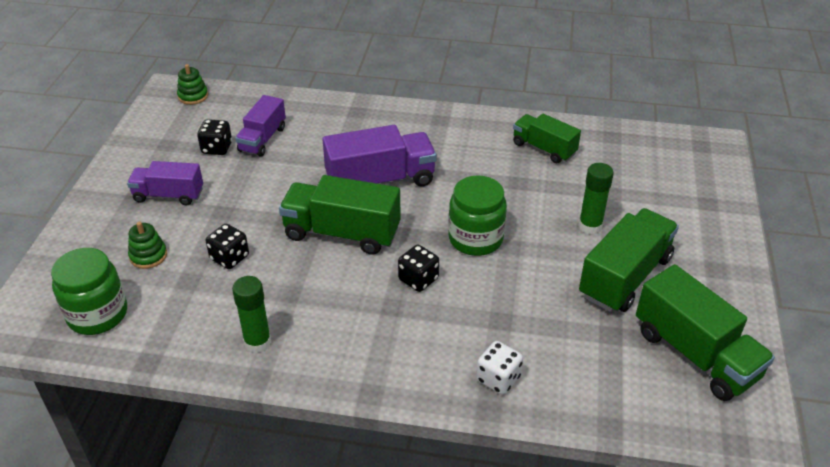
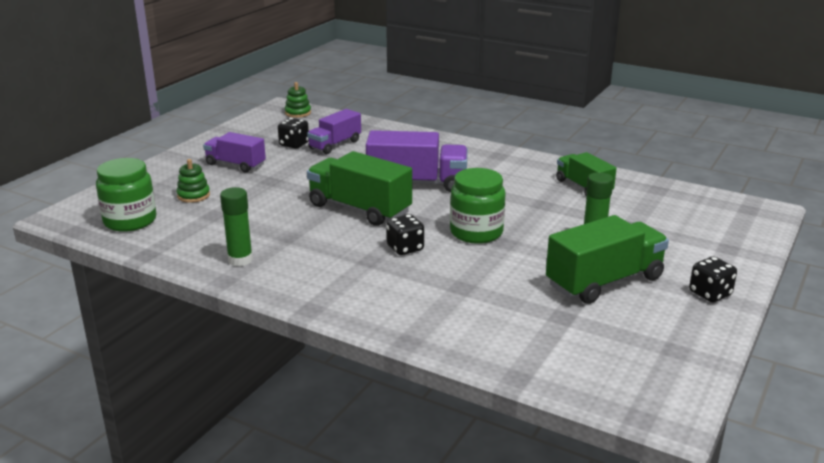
camera: 20 degrees right, 15 degrees down
(229, 258) = (256, 207): black dice -> black dice (710, 293)
(498, 379) = (431, 323): white dice -> none
(695, 354) = (640, 347): green truck -> none

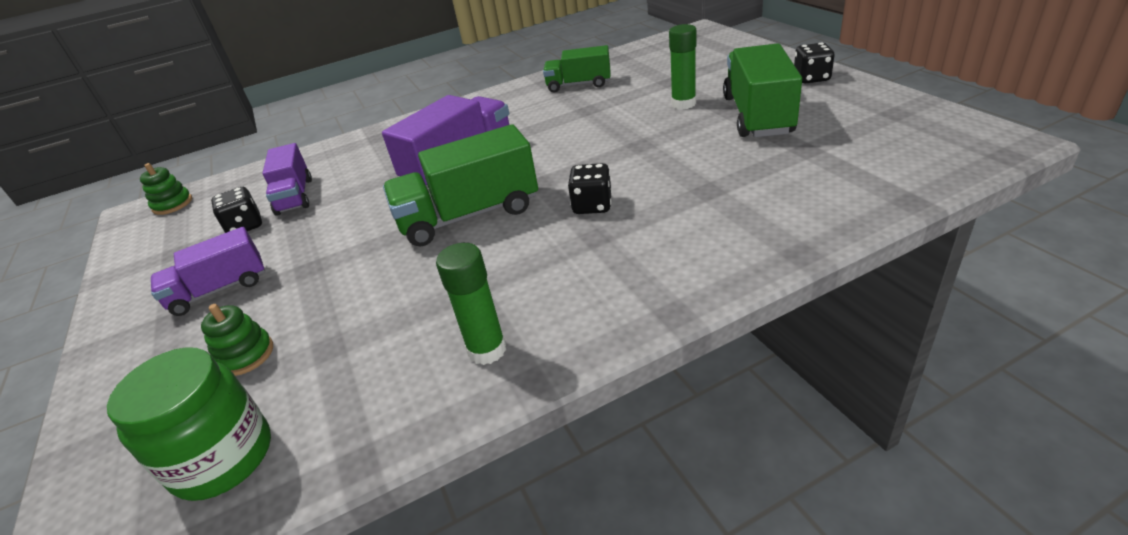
camera: 50 degrees left, 10 degrees up
(476, 232) = (603, 155): green jar -> none

